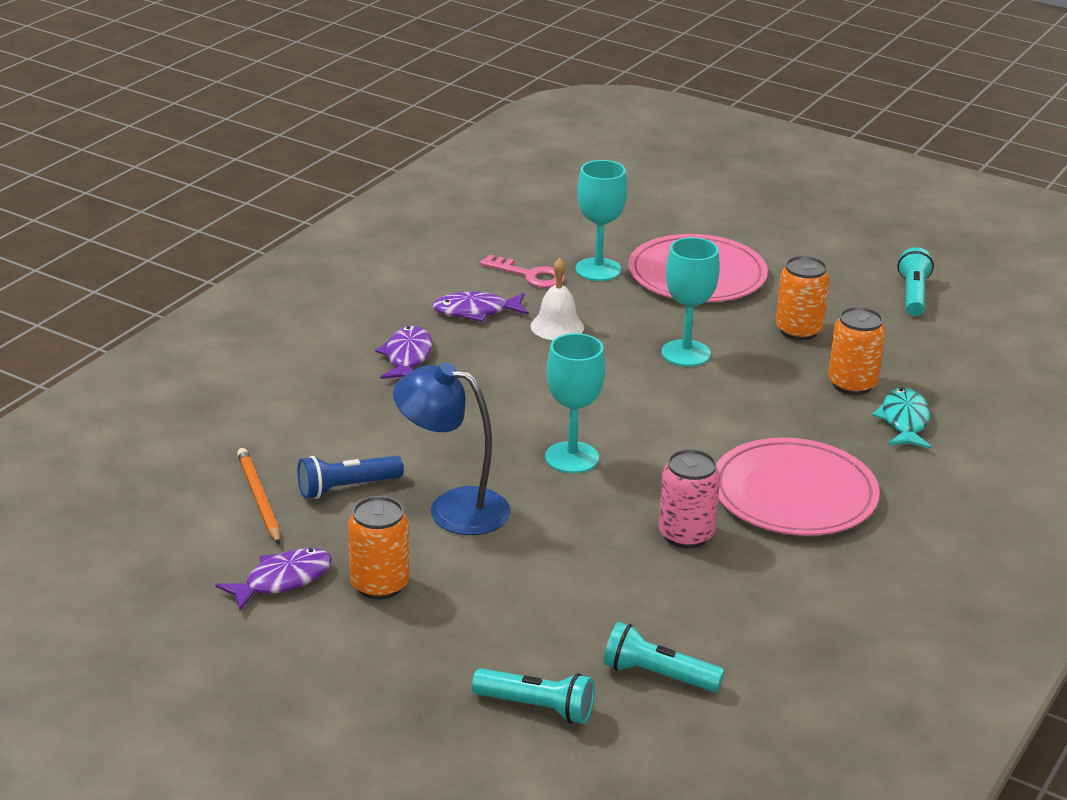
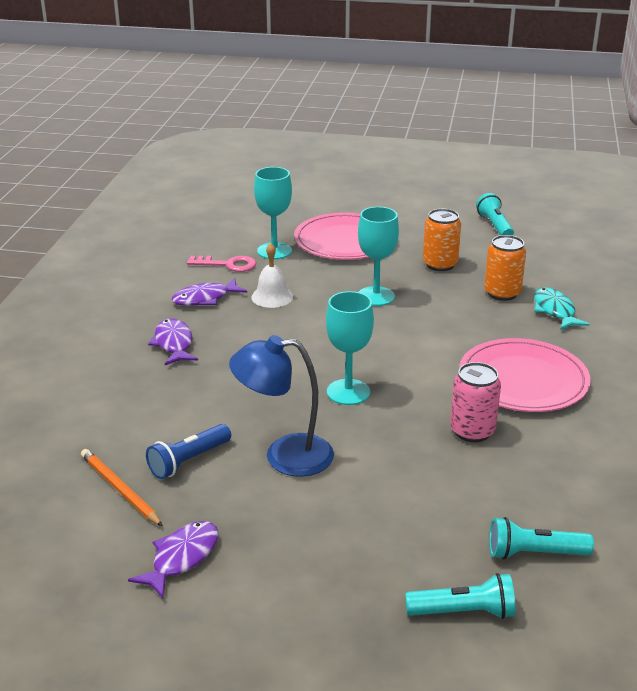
camera: 20 degrees left, 0 degrees up
(379, 585) = (266, 538): orange can -> none

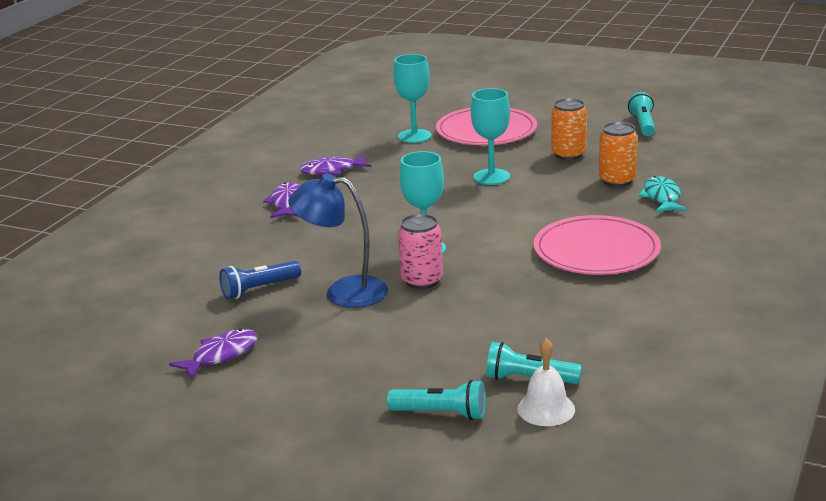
camera: 15 degrees right, 5 degrees down
(119, 489) = (192, 304): orange pencil -> none
(228, 264) = (366, 145): pink key -> none
(272, 297) = (393, 172): white bell -> white bell (546, 409)
(472, 431) = (524, 286): pink can -> pink can (422, 280)

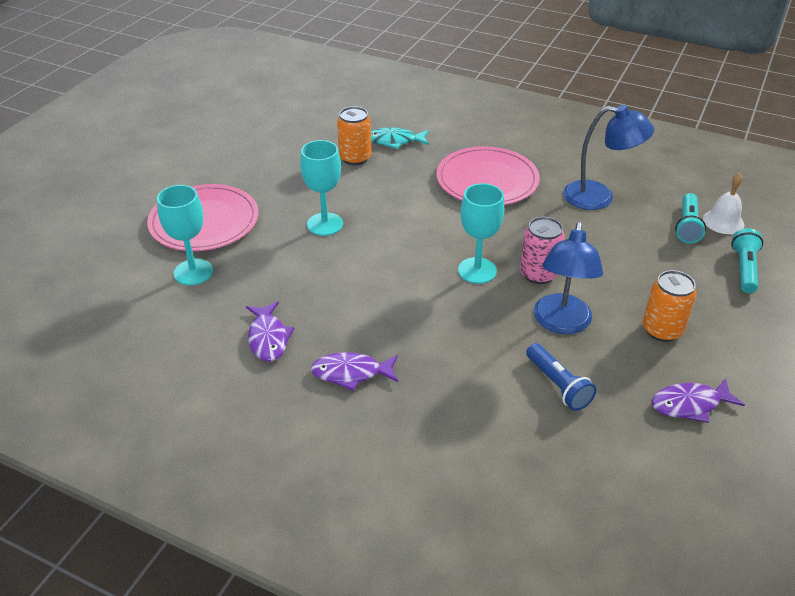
camera: 90 degrees left, 15 degrees up
(221, 355) = (689, 404): purple fish -> purple fish turned 60 degrees counterclockwise
(568, 154) = (287, 177): orange can -> orange can (662, 330)
(580, 320) = (599, 197): none -> blue lamp
(643, 125) = (236, 133): turquoise flashlight -> none

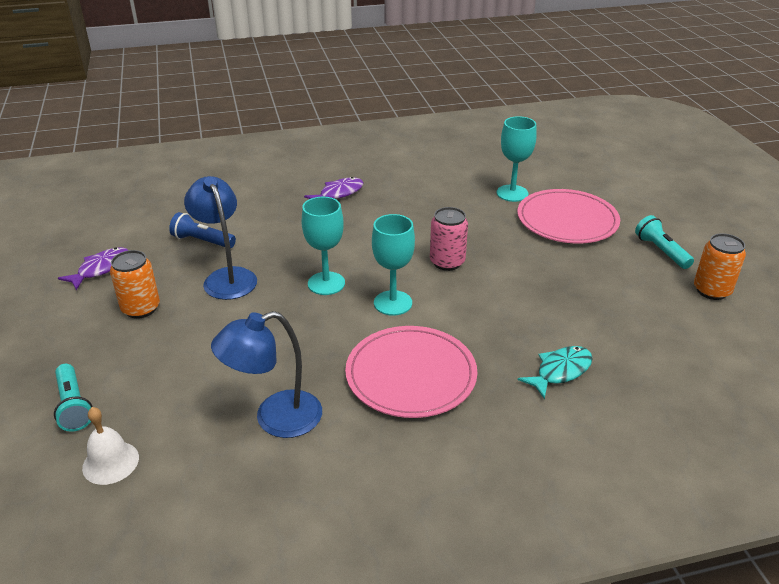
camera: 140 degrees right, 5 degrees down
(268, 338) = (409, 187): purple fish -> none
(325, 224) = (486, 259): turquoise goblet -> turquoise goblet (393, 303)
(355, 158) = (562, 329): orange can -> orange can (711, 290)
(538, 274) = (274, 304): pink can -> pink can (447, 262)
(687, 226) = (153, 431): turquoise flashlight -> turquoise flashlight (661, 251)

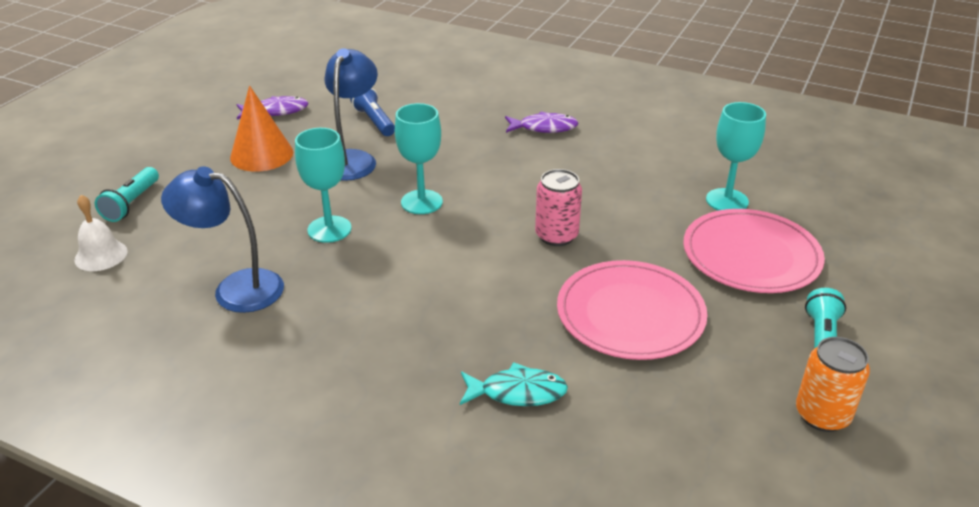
camera: 40 degrees right, 0 degrees up
(141, 308) = (261, 154): orange can -> orange cone
(393, 303) = (453, 247): turquoise goblet -> turquoise goblet (329, 229)
(411, 375) = (381, 315): pink plate -> pink plate (630, 314)

